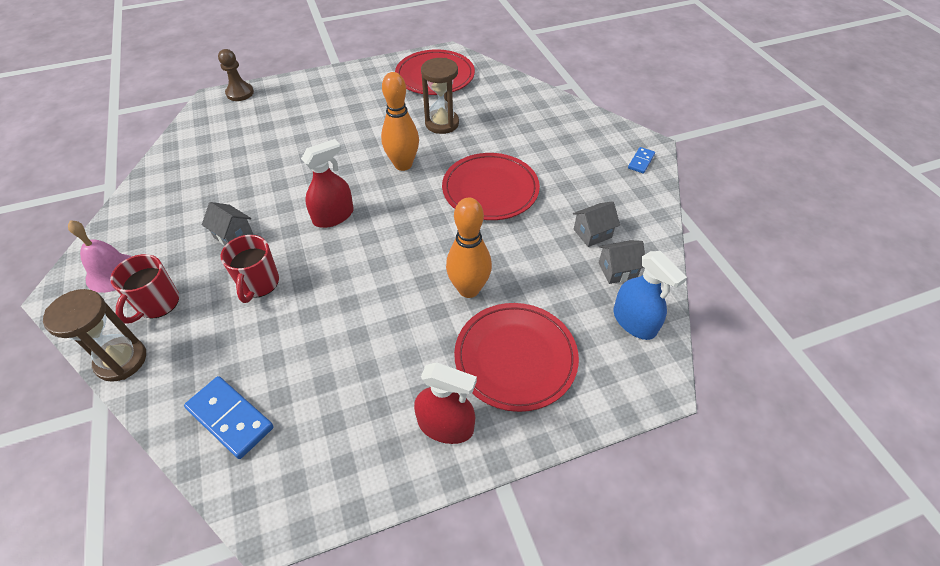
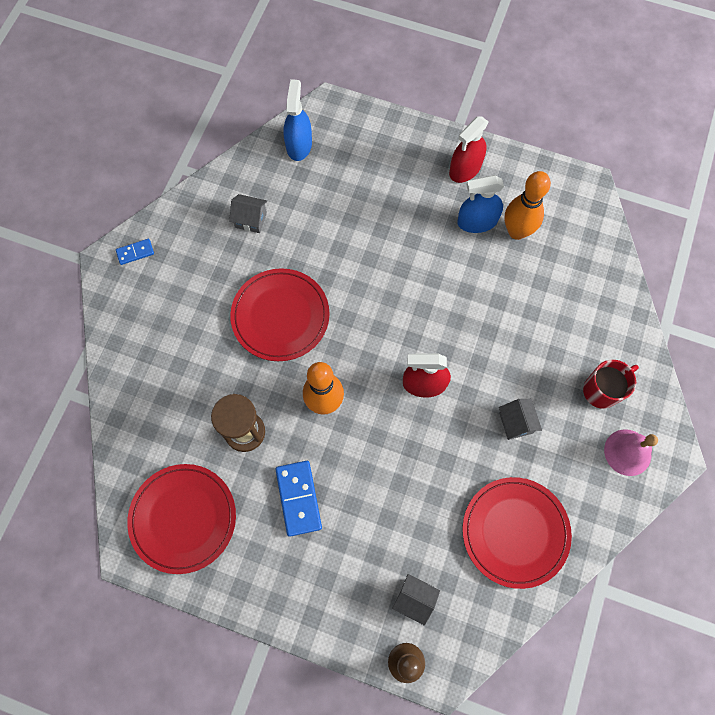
camera: 140 degrees left, 20 degrees up
(121, 360) = (642, 355): brown hourglass -> none
(230, 418) = (586, 260): blue domino -> blue domino (299, 498)
(259, 284) = (519, 355): red mug -> none
(386, 374) = (477, 222): none -> blue spray bottle
(445, 425) = (465, 169): red spray bottle -> red spray bottle turned 105 degrees counterclockwise
(469, 289) = (378, 241): orange bowling pin -> orange bowling pin (517, 231)
(515, 358) = (392, 176): red plate -> red plate (515, 532)
(617, 270) = (268, 182): grey house -> grey house (414, 599)

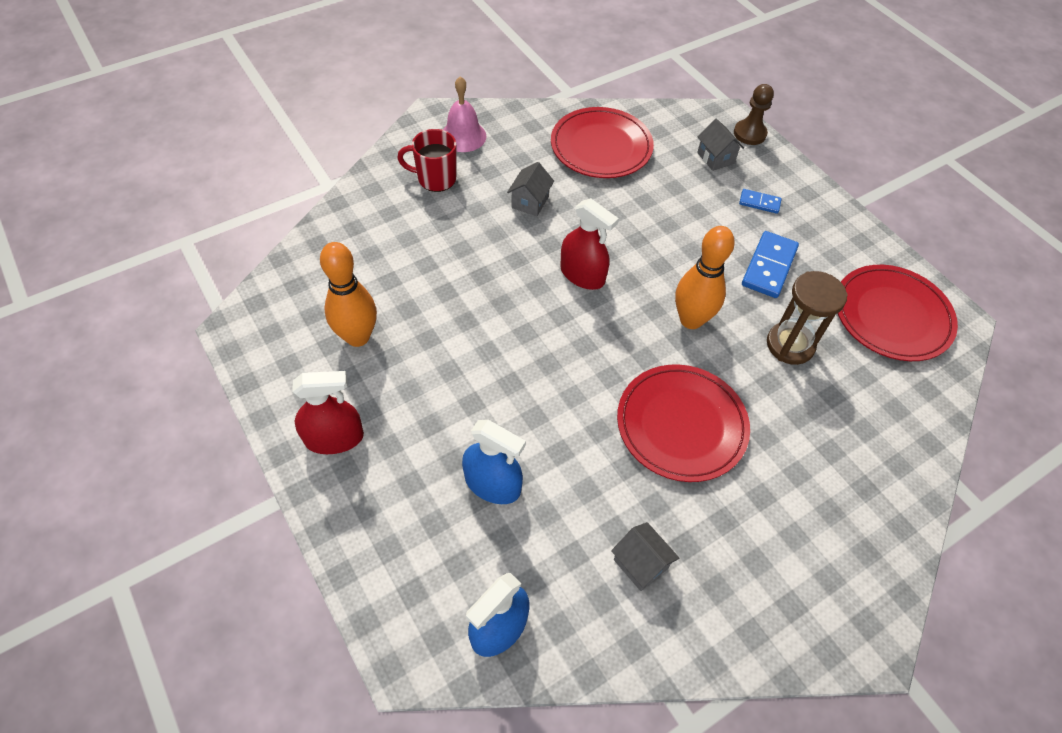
camera: 145 degrees left, 15 degrees down
(135, 252) = (824, 630): blue domino -> blue domino (759, 203)
(477, 222) = (385, 374): blue spray bottle -> blue spray bottle (492, 484)

